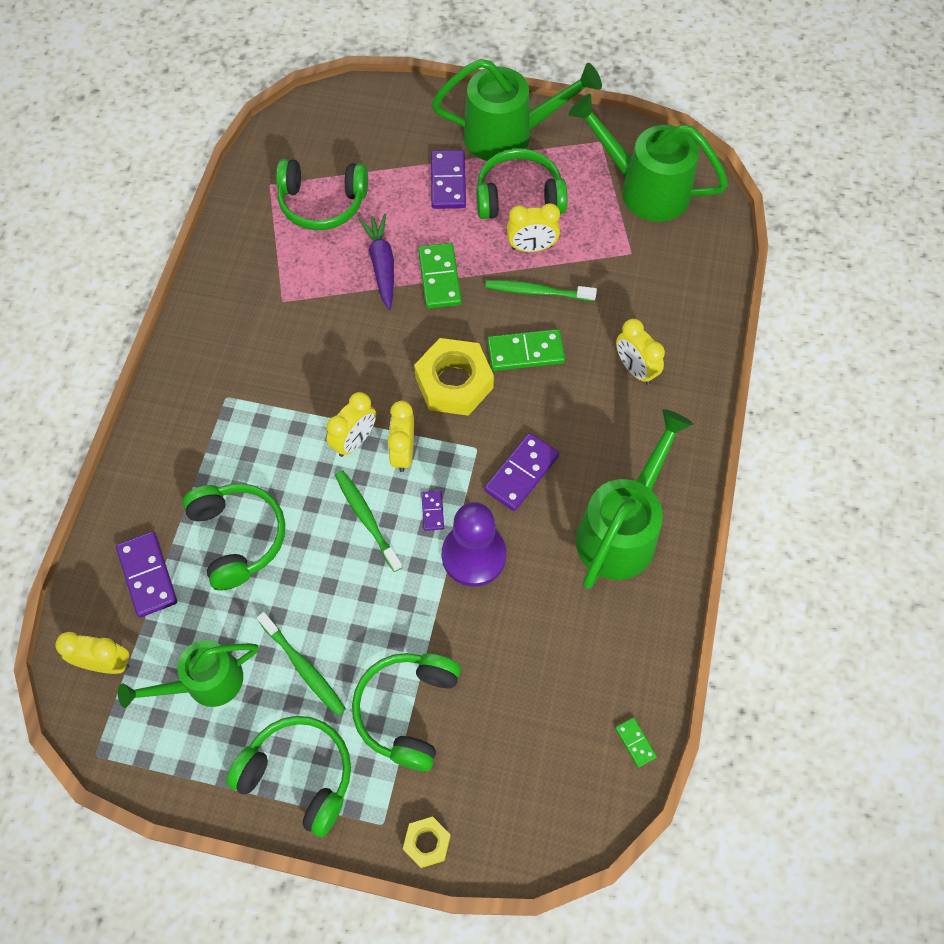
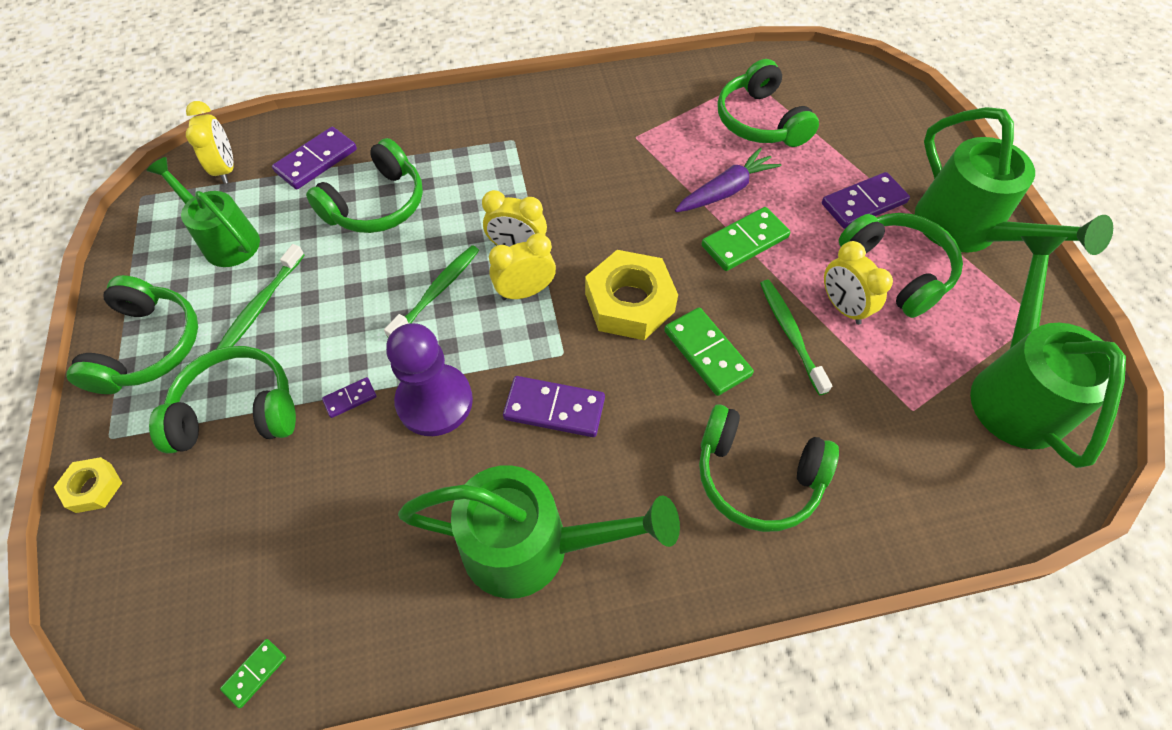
camera: 65 degrees right, 5 degrees down
(433, 511) = (470, 343): purple domino -> purple domino (350, 398)
(635, 369) = (756, 477): yellow clock -> green headphones

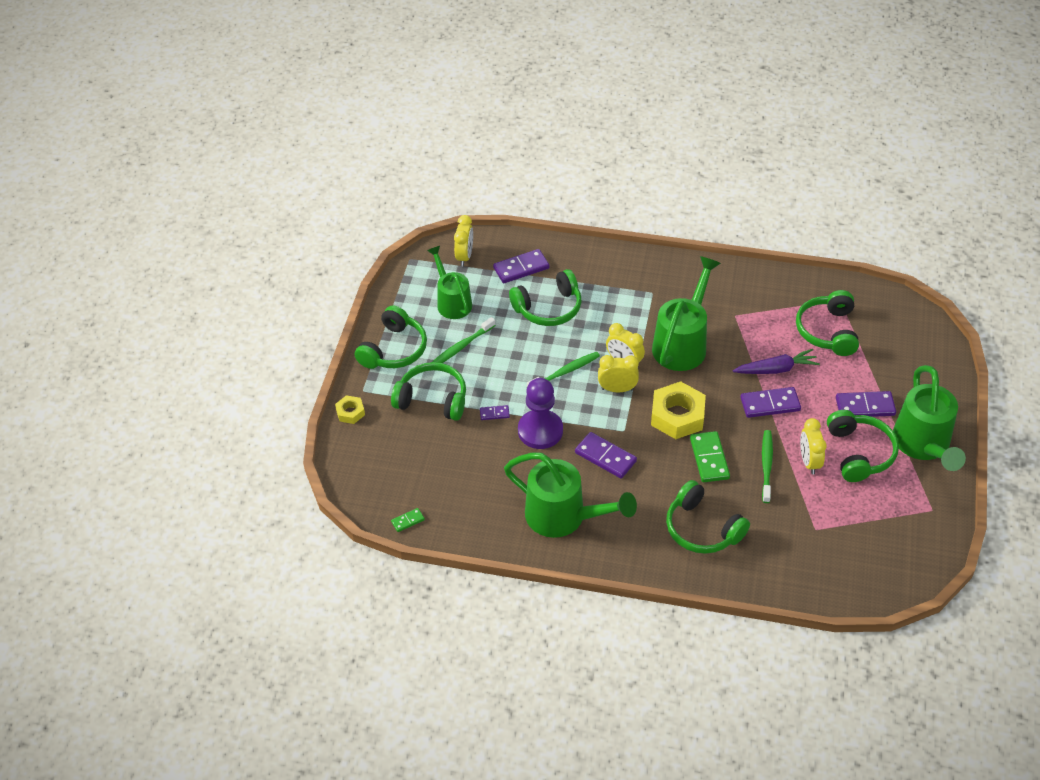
camera: 25 degrees right, 10 degrees down
(744, 242) = (770, 404): green domino -> purple domino
(1014, 390) = (886, 541): green watering can -> green watering can (682, 343)

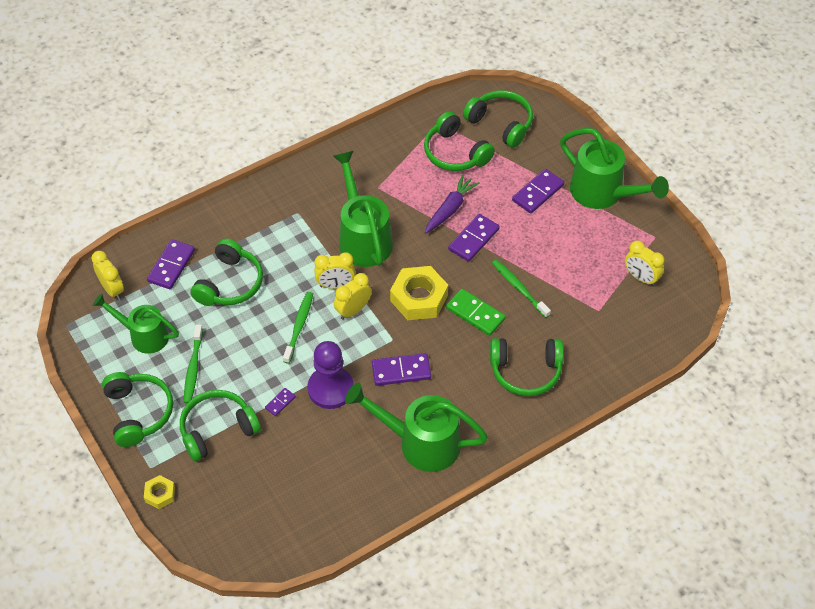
camera: 45 degrees left, 5 degrees up
(408, 521) = (306, 544): green domino -> none
(563, 517) = (420, 443): green watering can -> green watering can turned 150 degrees counterclockwise
(809, 462) = (544, 263): yellow clock -> yellow clock (641, 278)
(859, 453) = (569, 230): green headphones -> green headphones (501, 123)

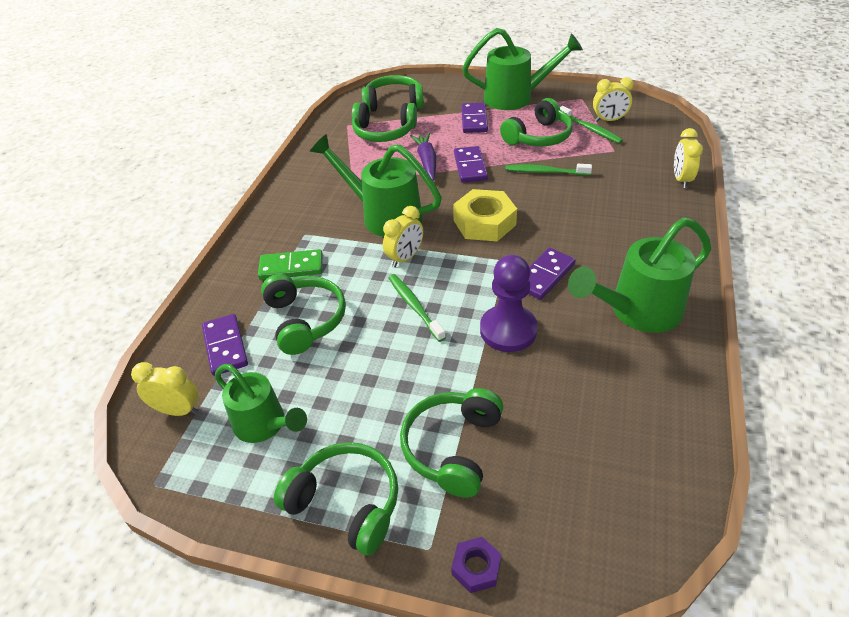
camera: 40 degrees left, 10 degrees down
(144, 335) = (264, 425): green watering can -> green watering can turned 120 degrees counterclockwise
(160, 494) = (476, 567): yellow nut -> purple nut
(193, 368) = (355, 413): green toothbrush -> green toothbrush (590, 129)
(280, 403) = (480, 375): purple domino -> none
(353, 310) = (445, 264): yellow clock -> yellow clock (681, 179)
(475, 314) = (540, 204): green domino -> green domino (291, 267)
(525, 371) = (629, 212): green headphones -> green headphones (538, 137)

